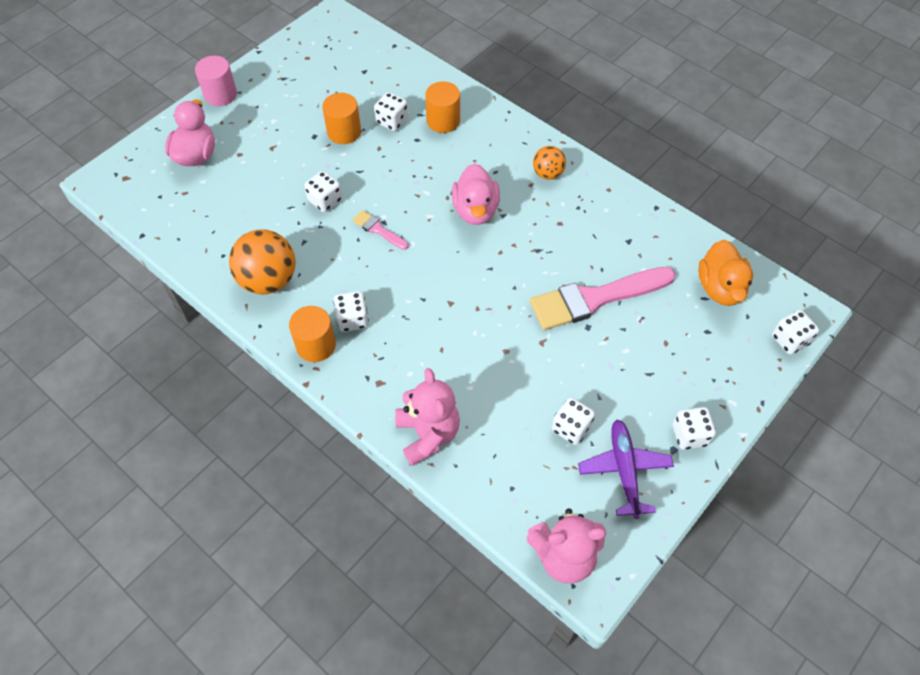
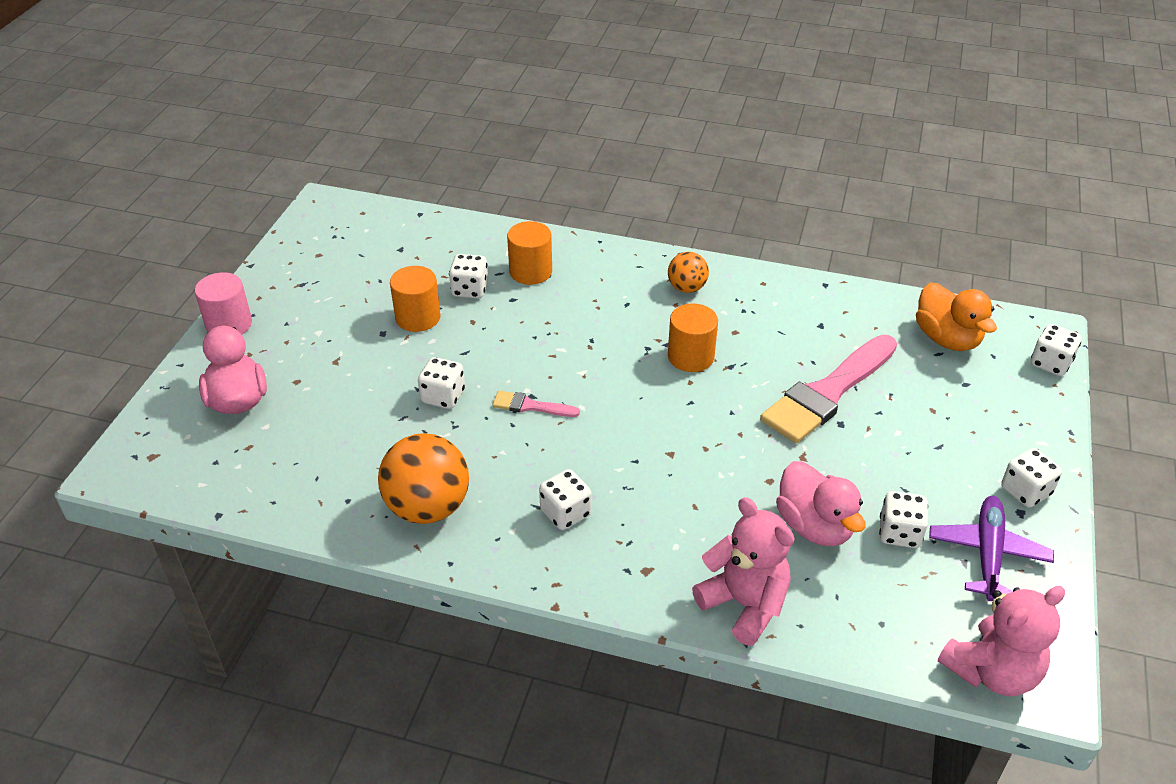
camera: 25 degrees left, 15 degrees down
(316, 345) = (538, 558): orange cylinder -> orange cylinder (690, 356)
(475, 210) = (632, 349): pink duck -> pink duck (814, 526)
(624, 471) = (987, 554): purple plane -> purple plane turned 45 degrees clockwise

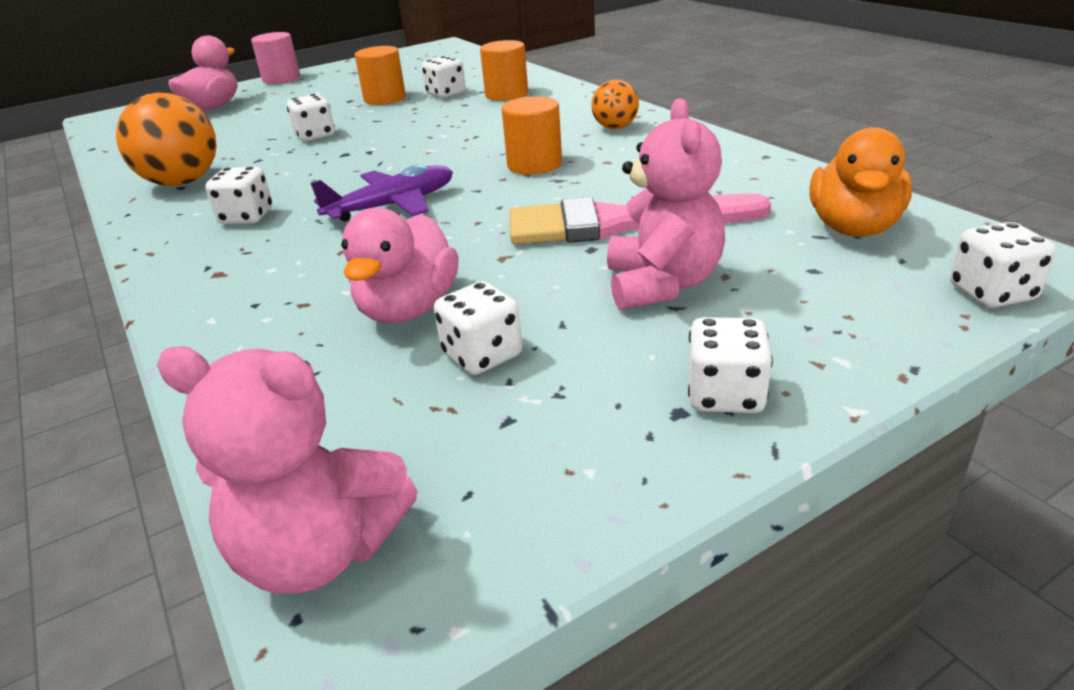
camera: 45 degrees right, 10 degrees down
(530, 406) = (356, 156): pink brush -> none
(744, 604) = (229, 333): pink teddy bear -> pink teddy bear (662, 284)
(987, 554) = (552, 428): purple plane -> purple plane (392, 206)

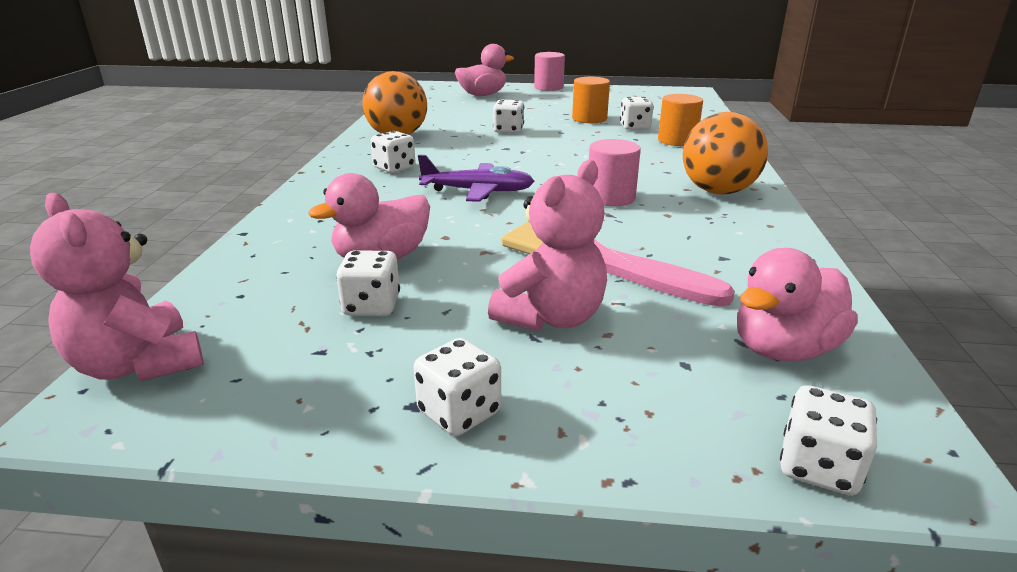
camera: 35 degrees right, 5 degrees down
(534, 164) = (610, 197): orange cylinder -> pink cylinder
(615, 127) = (718, 191): orange ball -> orange ball, size x1.78
(853, 228) = (783, 349): orange duck -> pink duck

